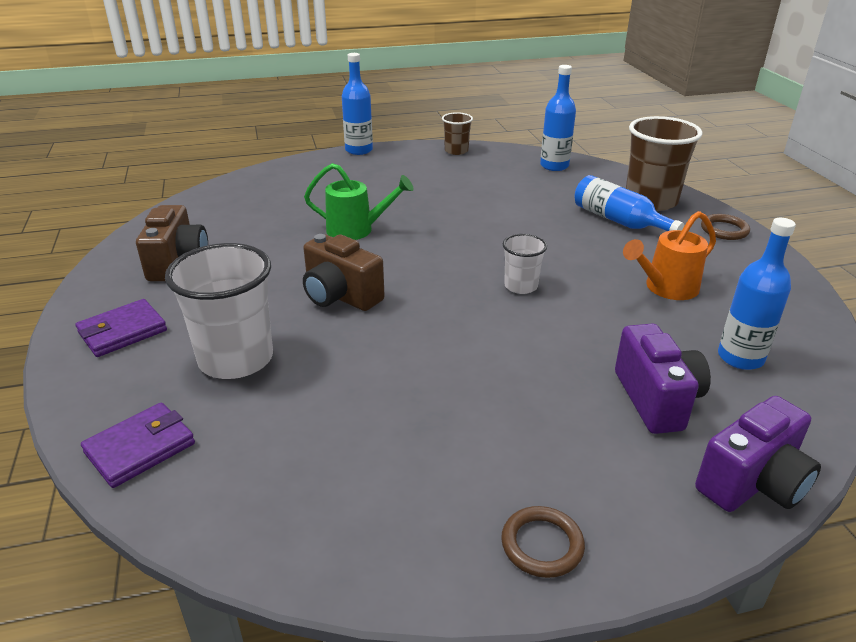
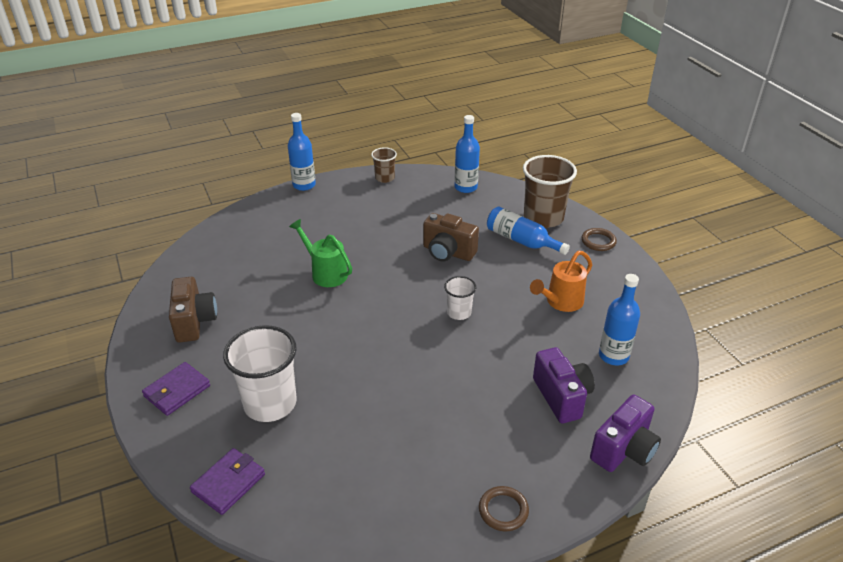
camera: 10 degrees left, 5 degrees up
(340, 296) = (329, 338): brown camera -> brown camera (448, 252)
(357, 230) = (325, 272): green watering can -> green watering can turned 135 degrees counterclockwise

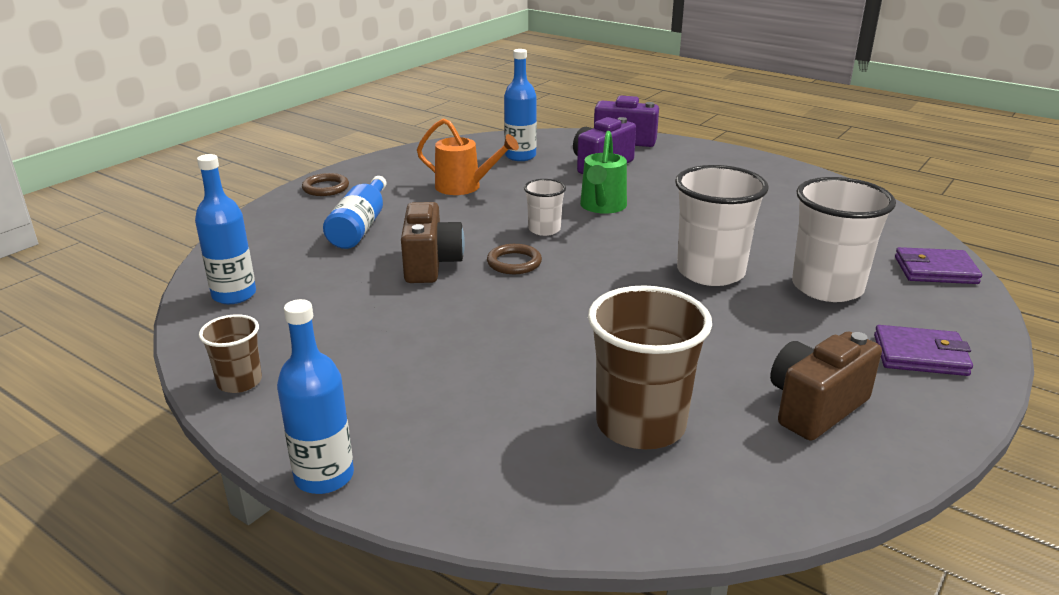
camera: 120 degrees left, 10 degrees down
(325, 272) = (573, 339): green watering can -> green watering can (602, 207)
(338, 359) = (710, 272): none -> white cup
(503, 510) = (746, 164): brown ring -> brown ring (514, 263)
(543, 218) = (291, 224): brown cup -> brown cup (640, 425)

